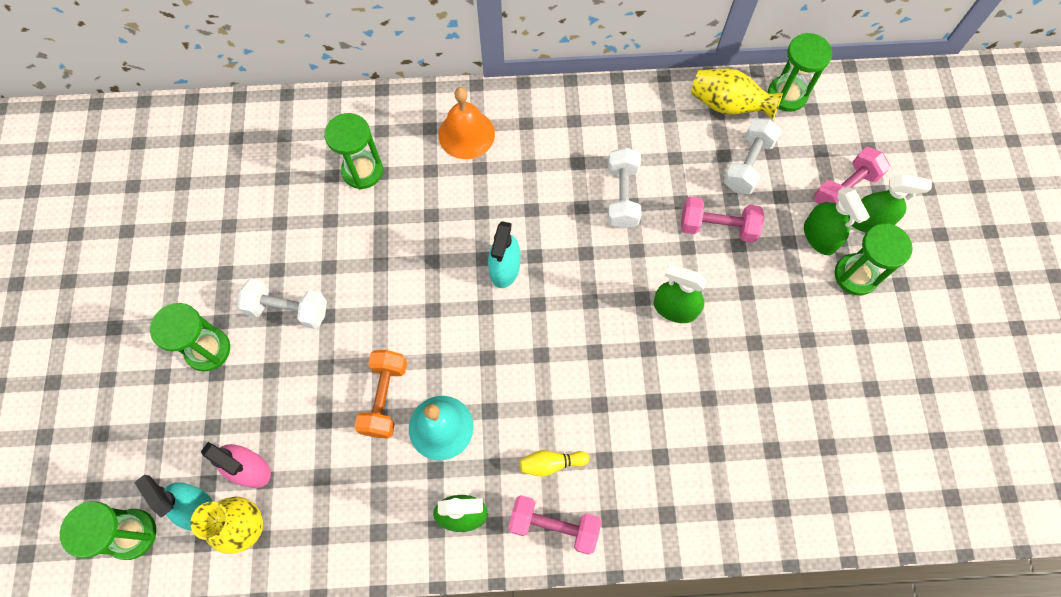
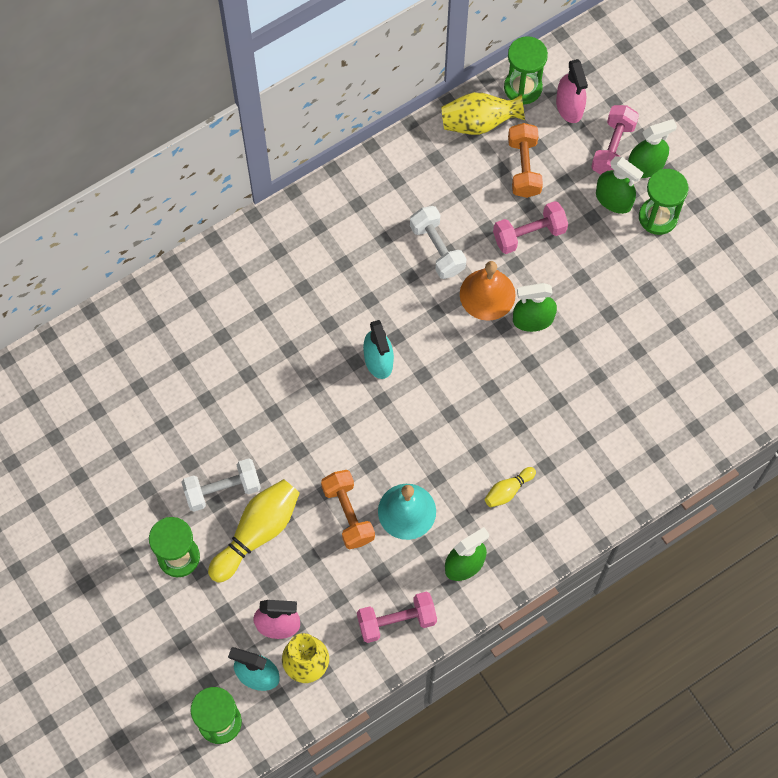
camera: 30 degrees left, 0 degrees up
(291, 368) = (257, 533): none -> yellow bowling pin
(362, 171) = (205, 343): green hourglass -> none
(466, 134) = (273, 264): orange bell -> orange bell (487, 294)
(554, 526) = (537, 534): pink dumbbell -> pink dumbbell (396, 621)
(747, 164) = (523, 167): white dumbbell -> orange dumbbell
(822, 132) = (569, 106): none -> pink spray bottle

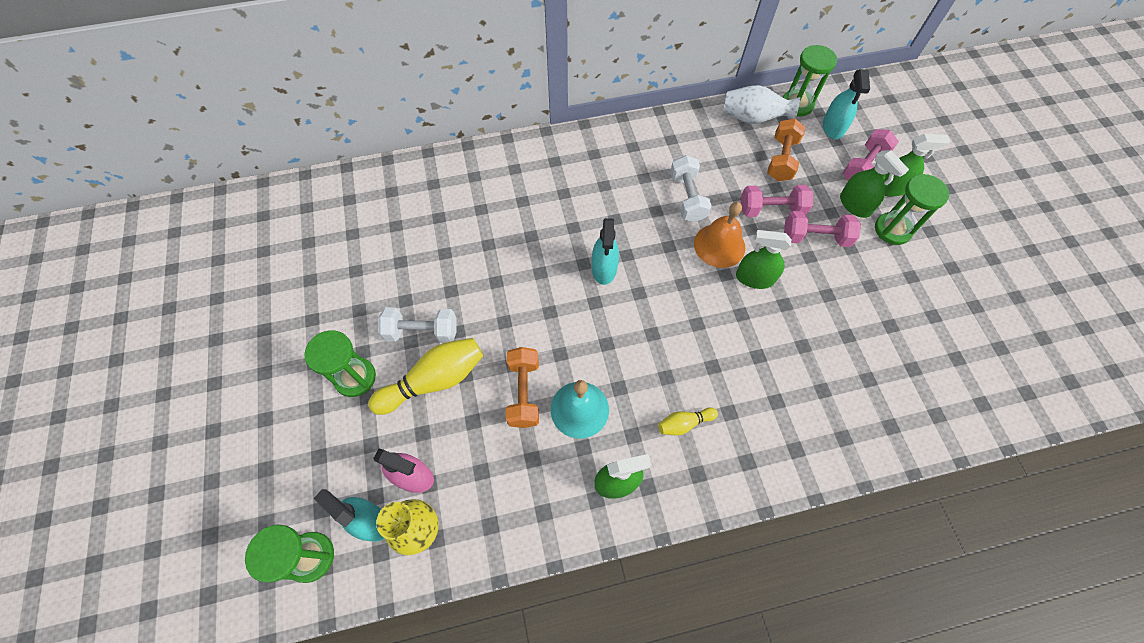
camera: 20 degrees right, 5 degrees down
(396, 621) = (528, 516): pink dumbbell -> pink dumbbell (815, 237)
(479, 123) = (753, 118): yellow vase -> white vase
(569, 106) = (833, 127): pink spray bottle -> turquoise spray bottle

